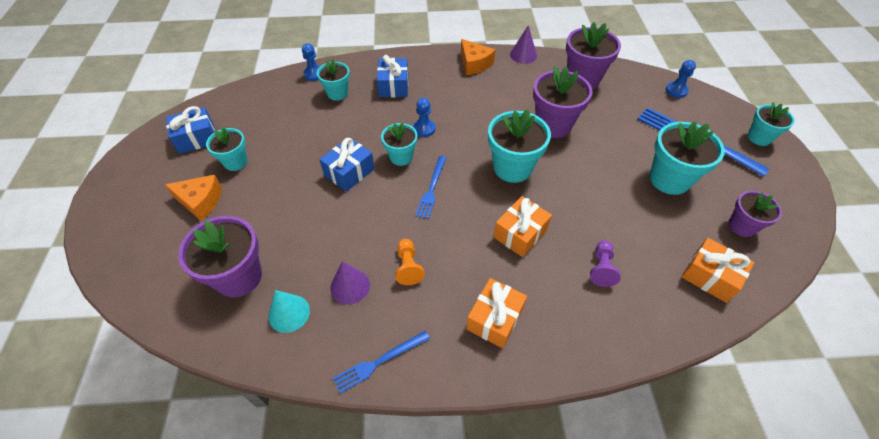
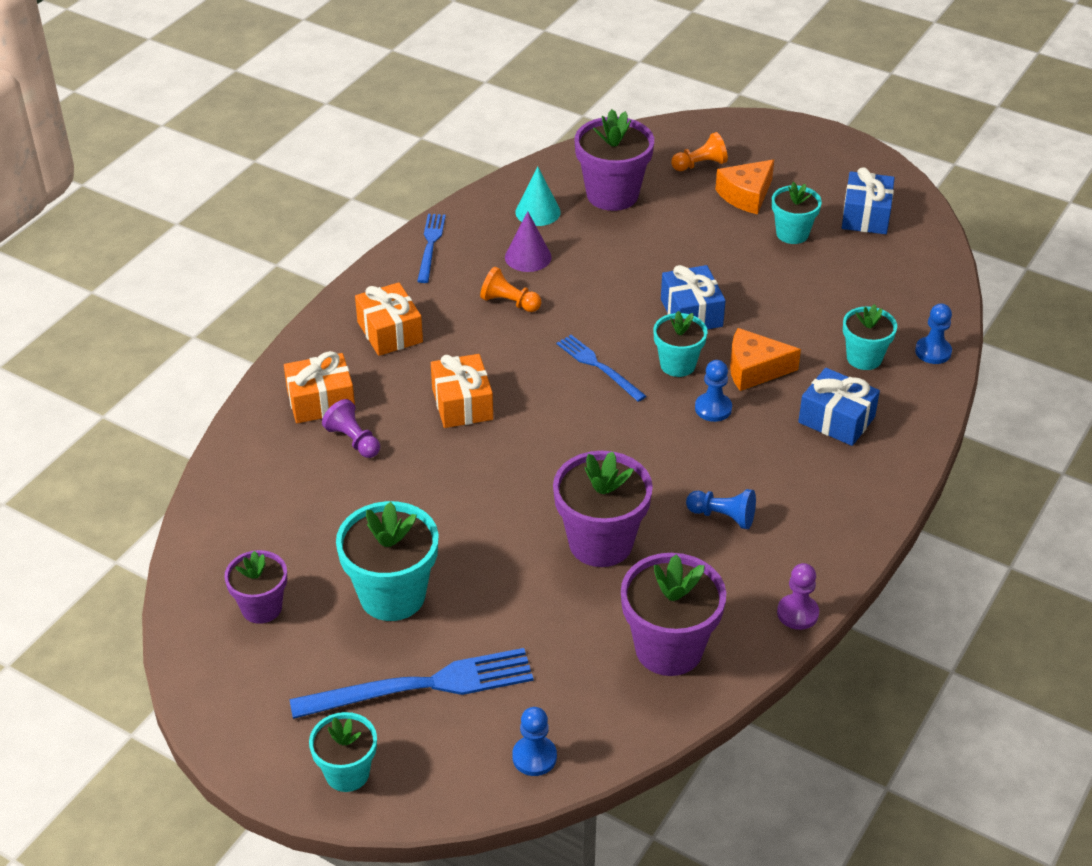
camera: 125 degrees right, 10 degrees down
(170, 244) = (700, 165): none -> orange pawn
(474, 64) = (821, 537): orange cheese -> orange cheese (754, 369)
(494, 95) = (723, 516): none -> blue pawn
(512, 168) = (563, 454): turquoise flower pot -> none
(523, 55) = (797, 613): purple cone -> purple pawn
(710, 276) = (247, 521): orange gift -> orange gift (321, 401)

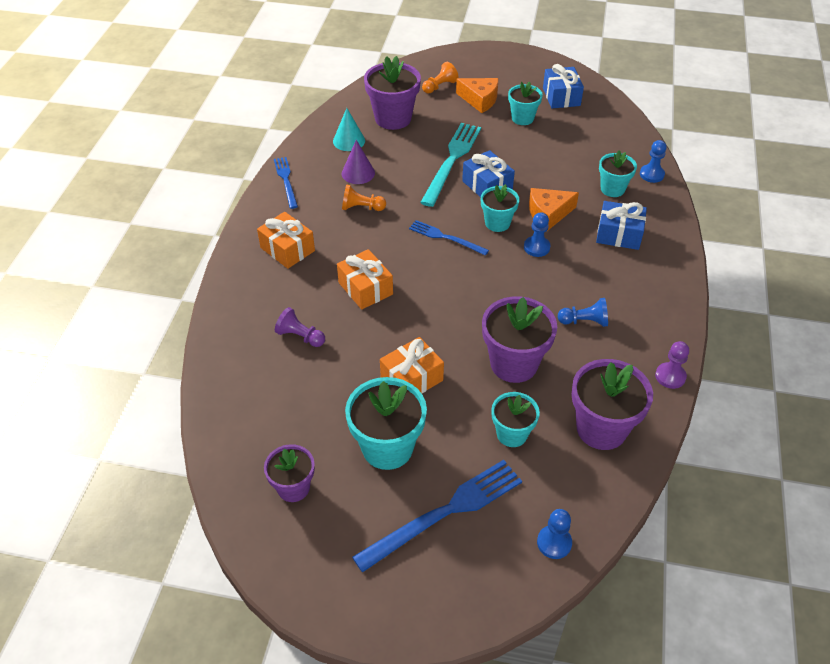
camera: 20 degrees left, 5 degrees up
(321, 401) = (262, 313): orange gift -> orange gift (411, 379)
(347, 773) = (424, 603): turquoise flower pot -> turquoise flower pot (512, 434)
(661, 269) = (451, 161): none -> turquoise fork
(746, 195) = (480, 100): orange cheese -> orange cheese turned 90 degrees counterclockwise

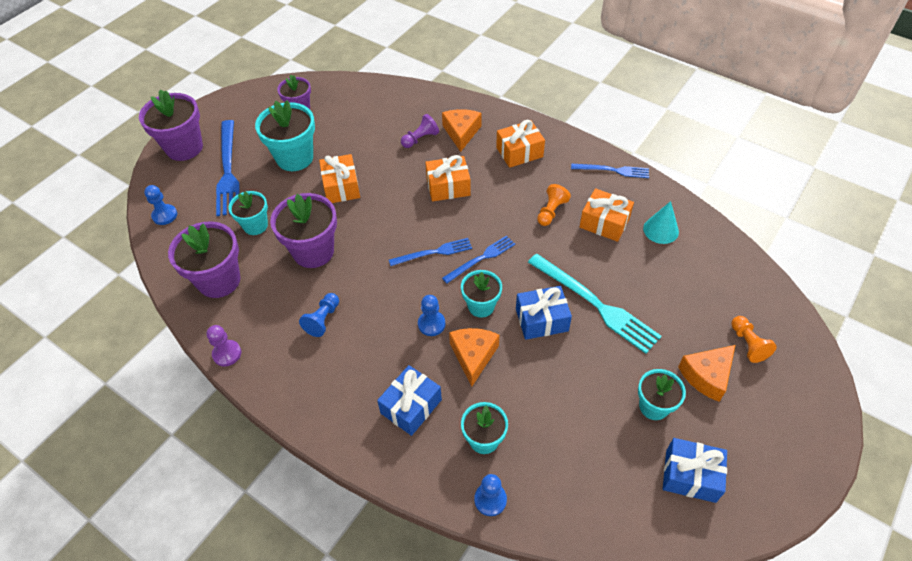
camera: 115 degrees right, 5 degrees up
(275, 304) = (461, 133): none -> orange cheese
(358, 173) = (604, 223): purple cone -> orange gift
(393, 118) = (691, 278): purple flower pot -> purple flower pot (184, 148)
(458, 271) = (433, 252): none -> blue fork

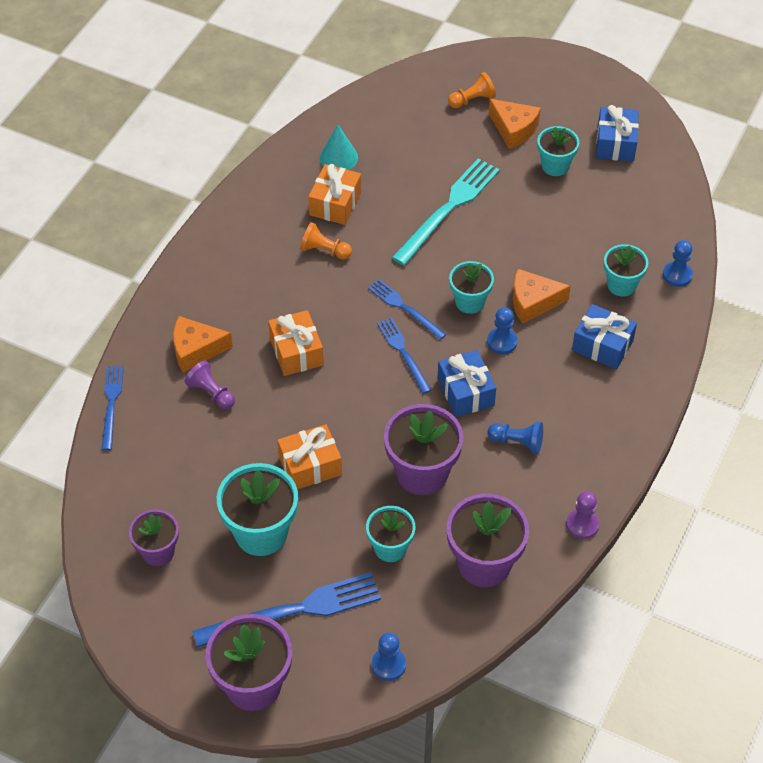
camera: 100 degrees left, 0 degrees up
(519, 152) = (227, 286): orange gift -> none
(541, 320) = (477, 250): blue gift -> blue gift (465, 392)
(613, 170) = (251, 197): blue fork -> blue fork (111, 404)

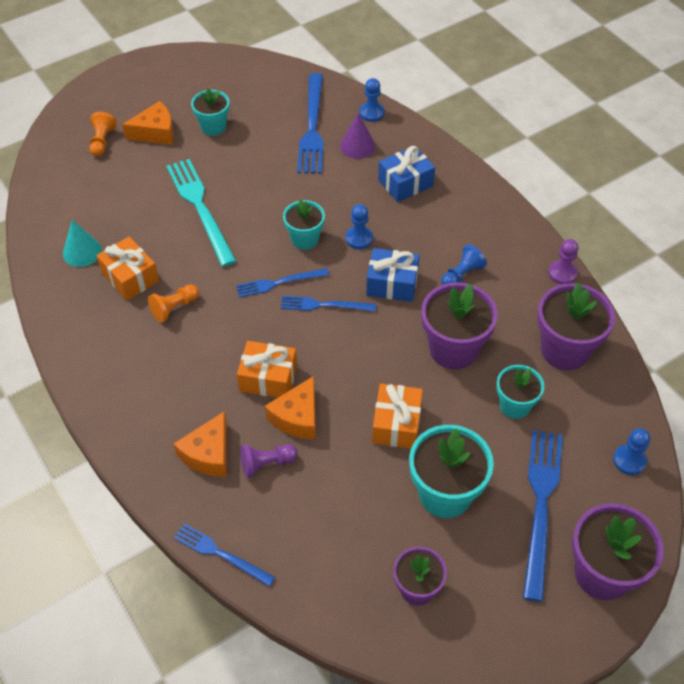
camera: 60 degrees left, 0 degrees up
(533, 302) = (334, 202): orange cheese -> orange cheese (297, 417)
(615, 143) = (222, 85): blue gift -> none
(617, 238) = (312, 127): none -> blue fork
(621, 285) = (357, 146): turquoise flower pot -> purple cone

